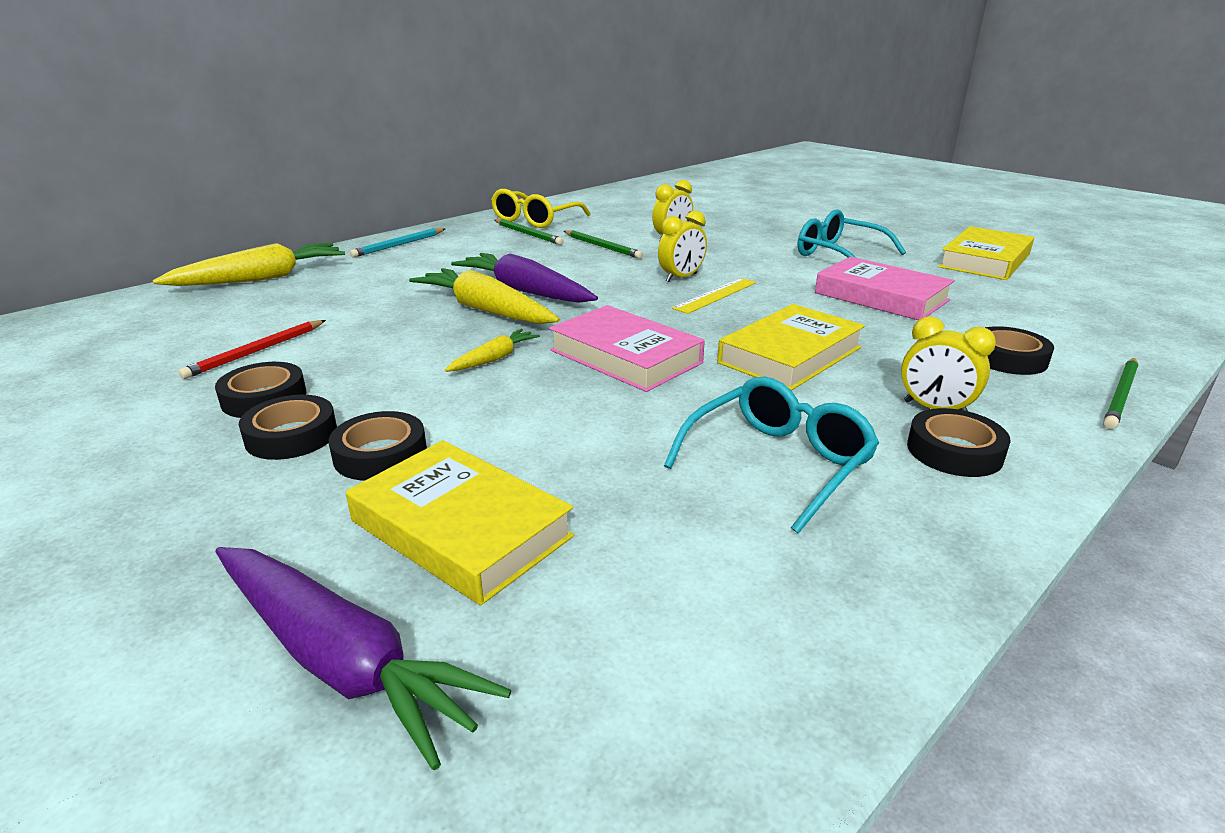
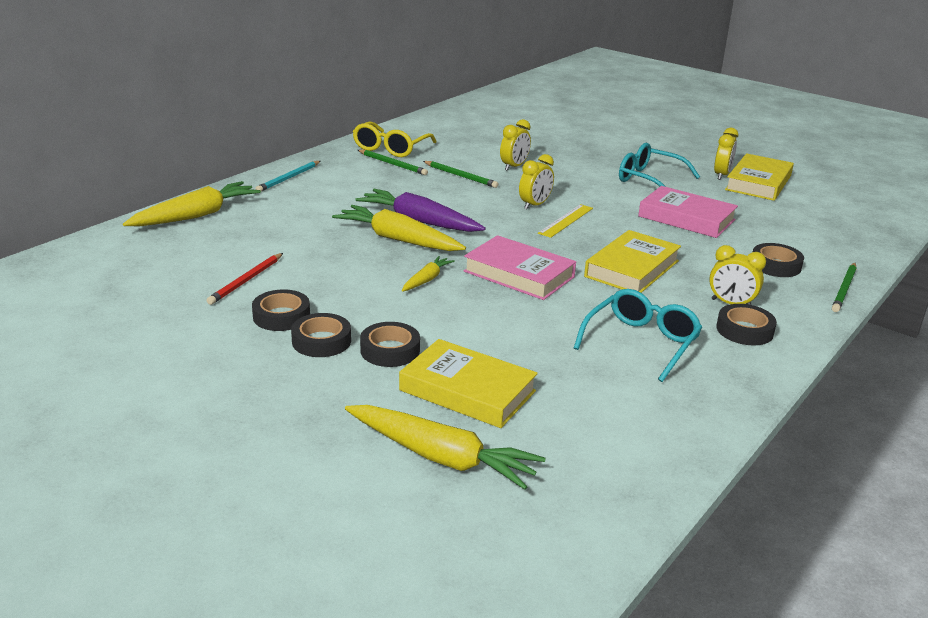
camera: 10 degrees left, 0 degrees up
(341, 660) = (441, 457): purple carrot -> yellow carrot
(935, 252) = (721, 175): none -> yellow clock

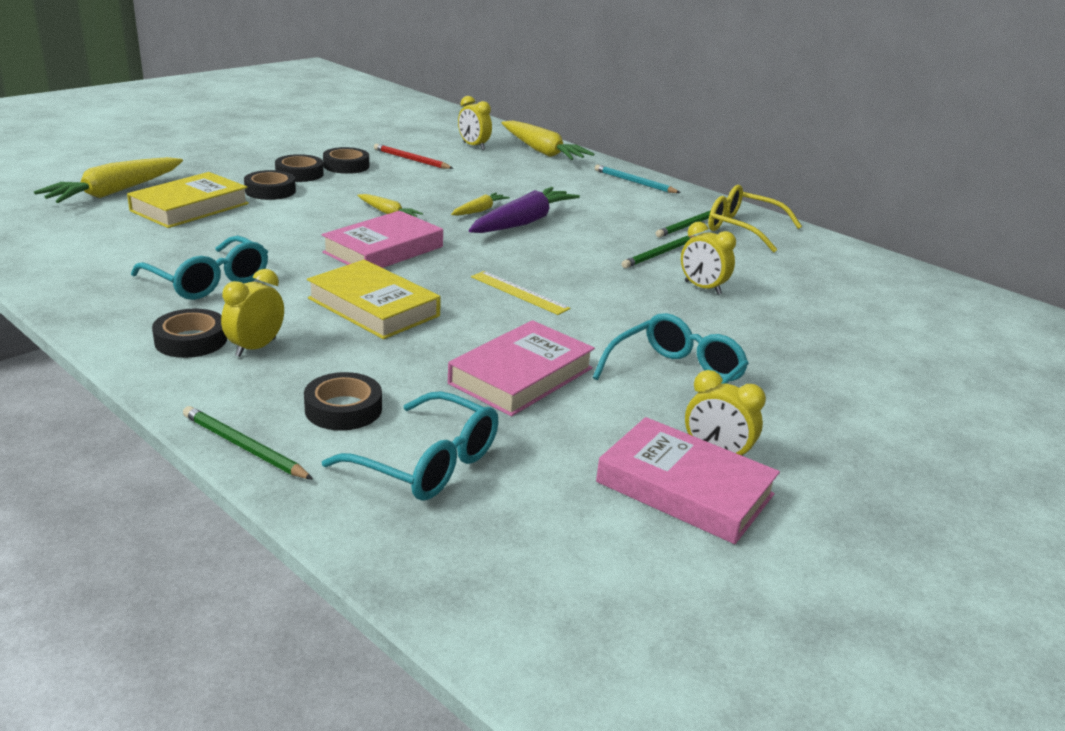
camera: 95 degrees right, 0 degrees up
(398, 239) = (479, 210): yellow carrot -> yellow carrot, size x0.52
(535, 205) = (568, 282): yellow clock -> yellow clock (473, 146)
(758, 183) = (685, 488): yellow book -> pink book
(803, 239) = (428, 463): none -> turquoise glasses

